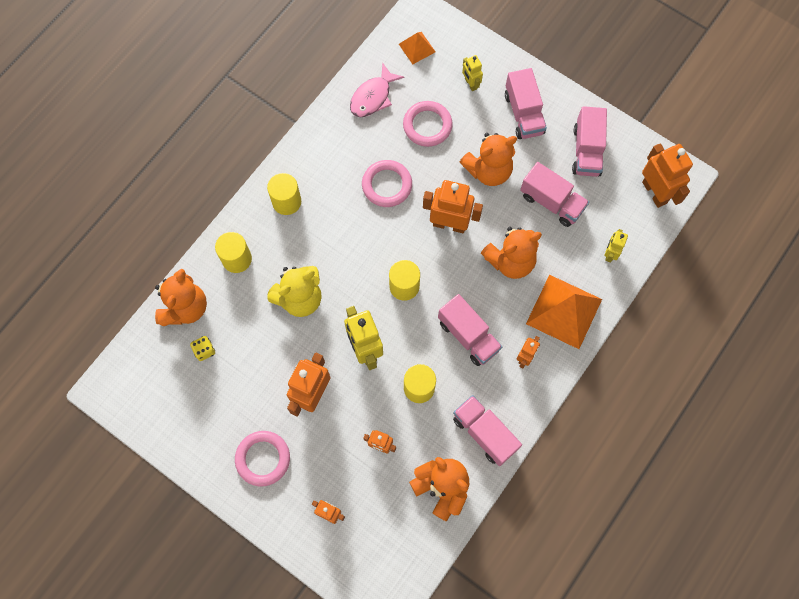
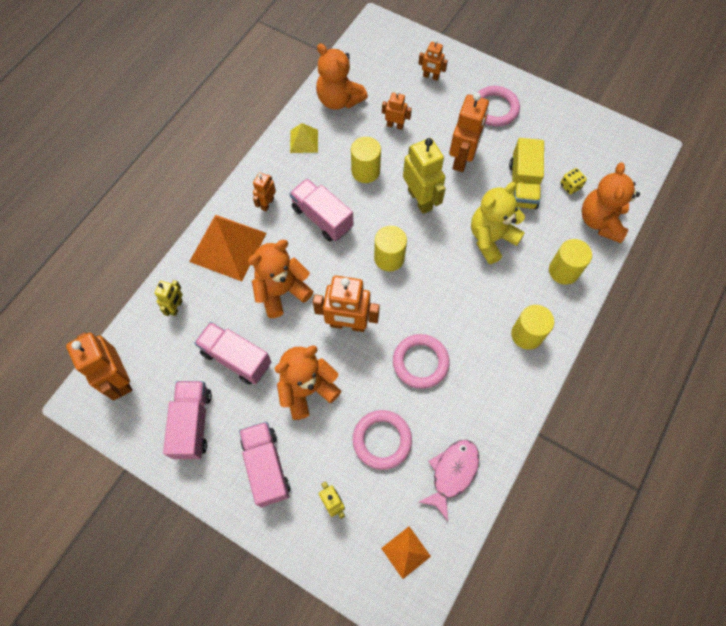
camera: 175 degrees right, 5 degrees down
(254, 356) = (522, 185): none -> yellow truck
(484, 433) = (304, 141): pink truck -> yellow pyramid

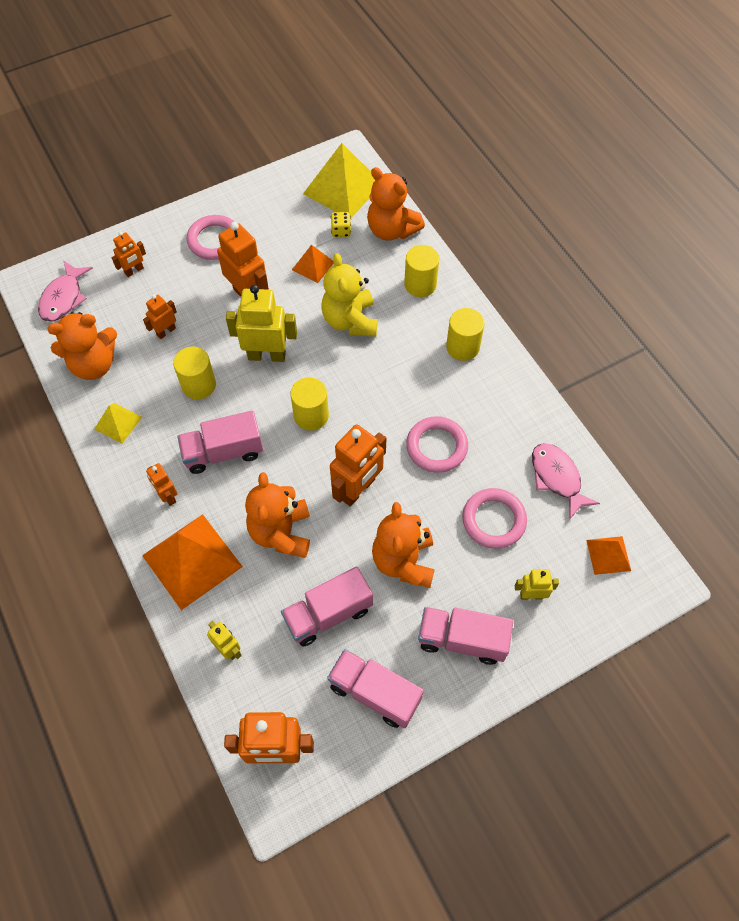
camera: 60 degrees left, 5 degrees down
(378, 51) = (63, 298): none -> pink fish
(522, 185) = (313, 266): yellow truck -> orange pyramid
(613, 165) = (343, 188): none -> yellow pyramid

